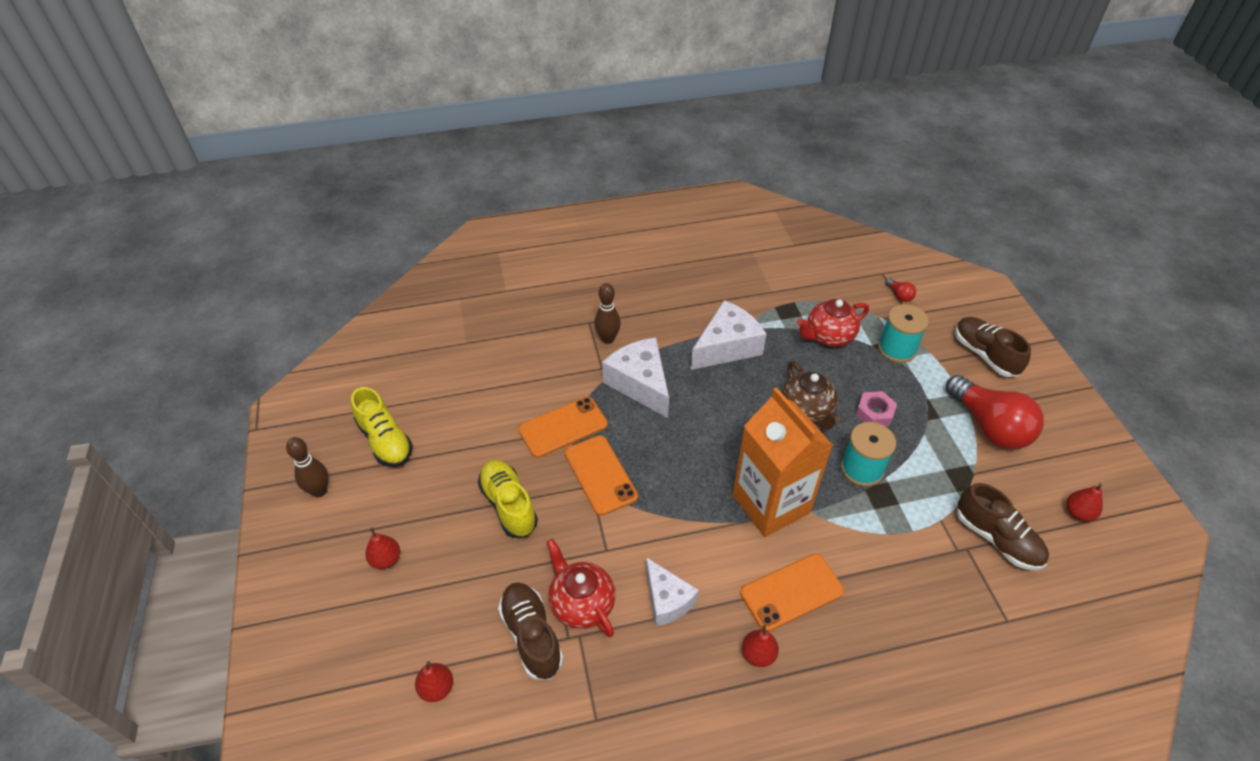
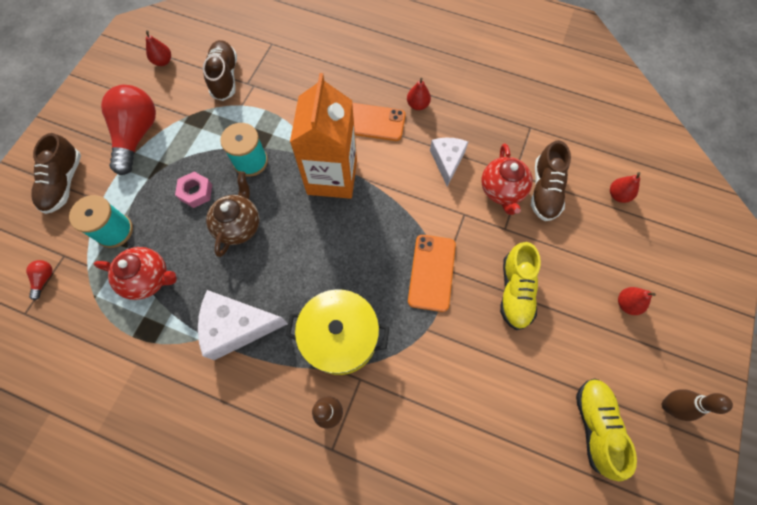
camera: 145 degrees left, 20 degrees up
(563, 427) = (433, 336): orange phone -> none
(640, 384) = (340, 337): white cheese -> yellow pot

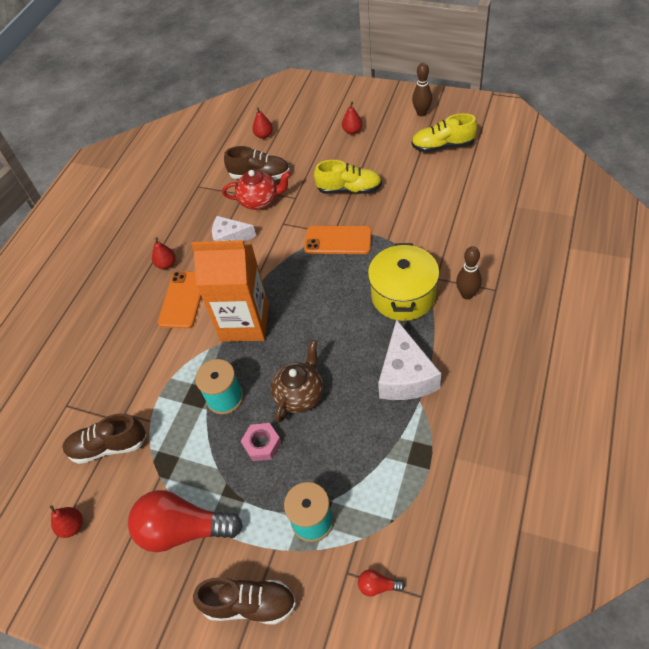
camera: 85 degrees left, 15 degrees down
(149, 279) = (366, 468): red teapot -> none
(239, 225) = (300, 394): brown teapot -> brown teapot turned 105 degrees clockwise

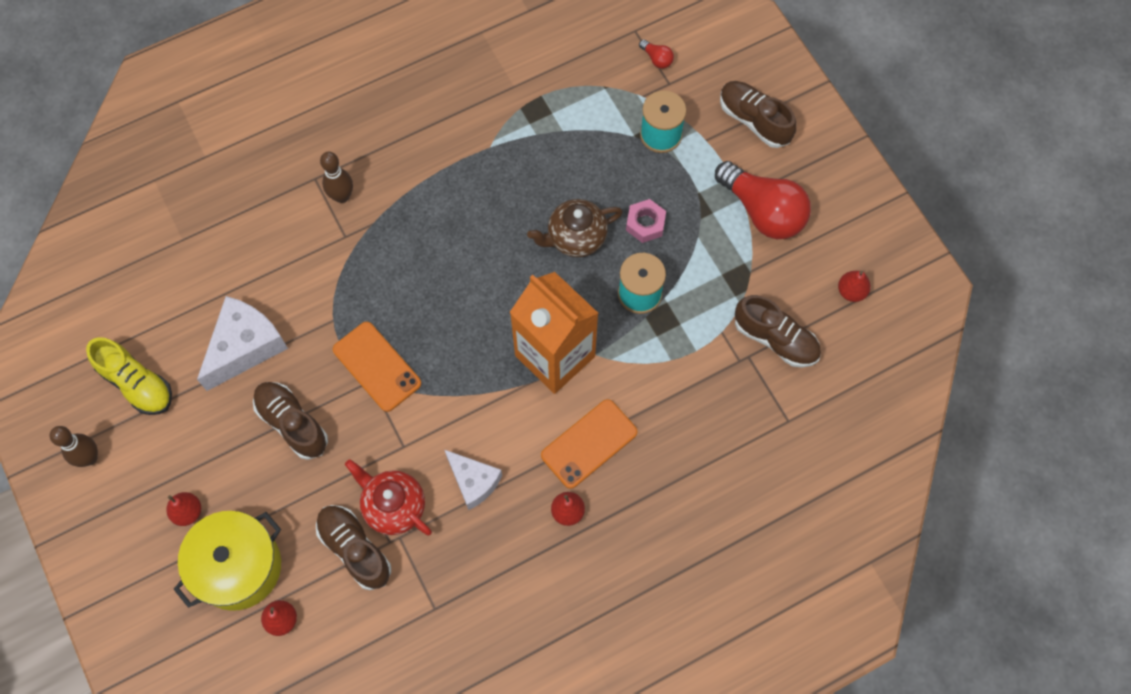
camera: 145 degrees left, 15 degrees up
(349, 189) = (292, 423): yellow shoe -> brown shoe
(403, 295) = (392, 247): yellow pot -> yellow pot (238, 567)
(405, 375) = (476, 175): white cheese -> white cheese (245, 347)

